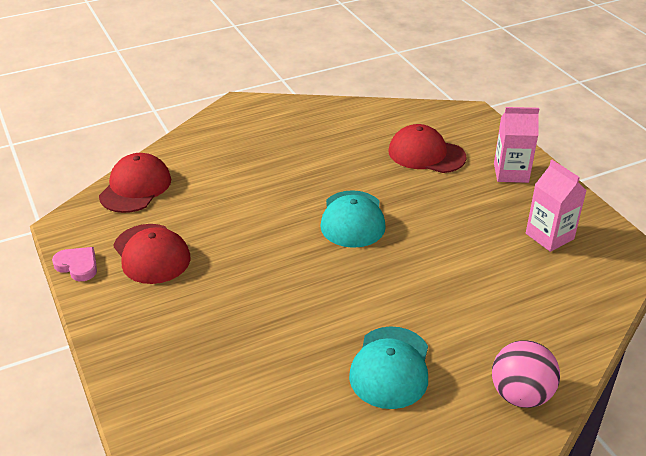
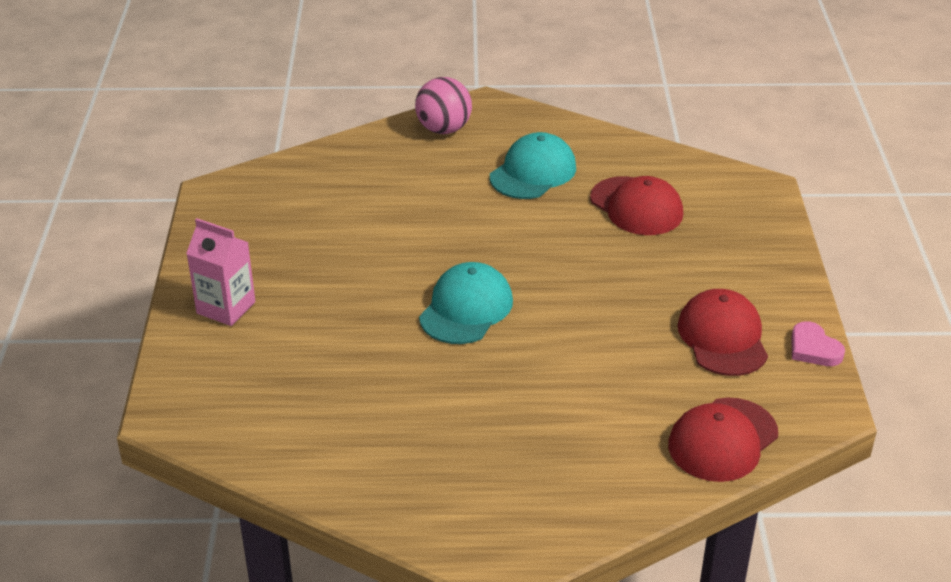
camera: 155 degrees left, 0 degrees up
(426, 154) = (299, 367): red cap -> red cap (636, 206)
(549, 236) = (274, 228): pink carton -> none

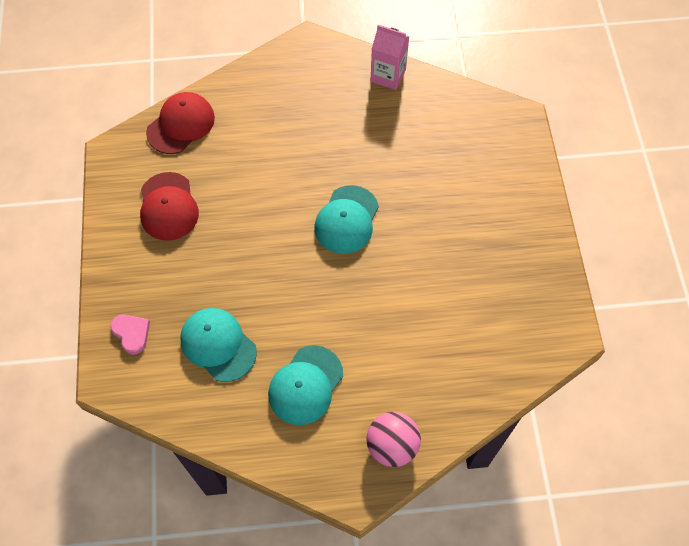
camera: 175 degrees right, 25 degrees up
(226, 307) = (515, 208): pink carton -> pink carton (388, 75)
(636, 206) = (218, 345): red cap -> turquoise cap
(813, 349) = (108, 201): pink heart -> pink heart (132, 333)

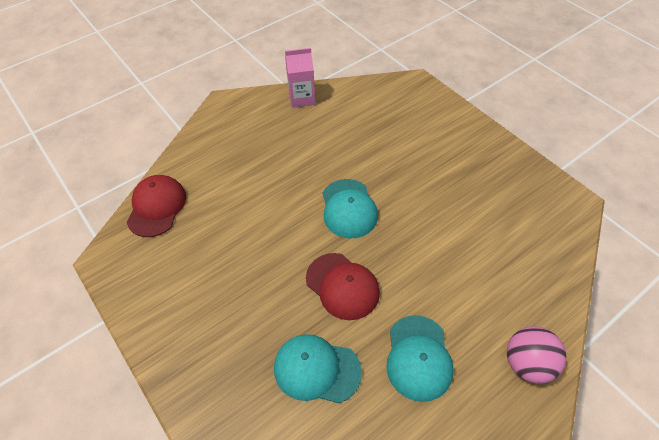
camera: 30 degrees left, 10 degrees down
(132, 333) = (227, 409): pink heart -> none
(168, 206) = (188, 277): red cap -> red cap (342, 286)

